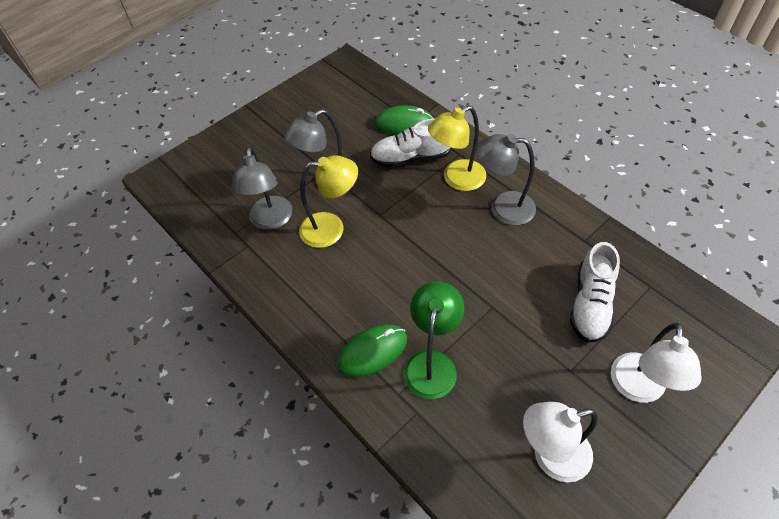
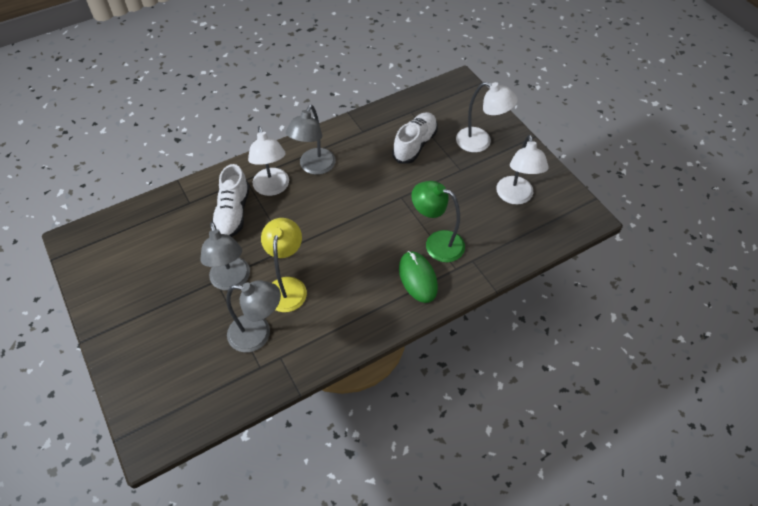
camera: 80 degrees left, 0 degrees up
(404, 123) = (188, 209): green mouse -> none
(456, 179) = (272, 188): yellow lamp -> white lamp
(590, 304) = (415, 145): white shoe -> white shoe turned 90 degrees counterclockwise

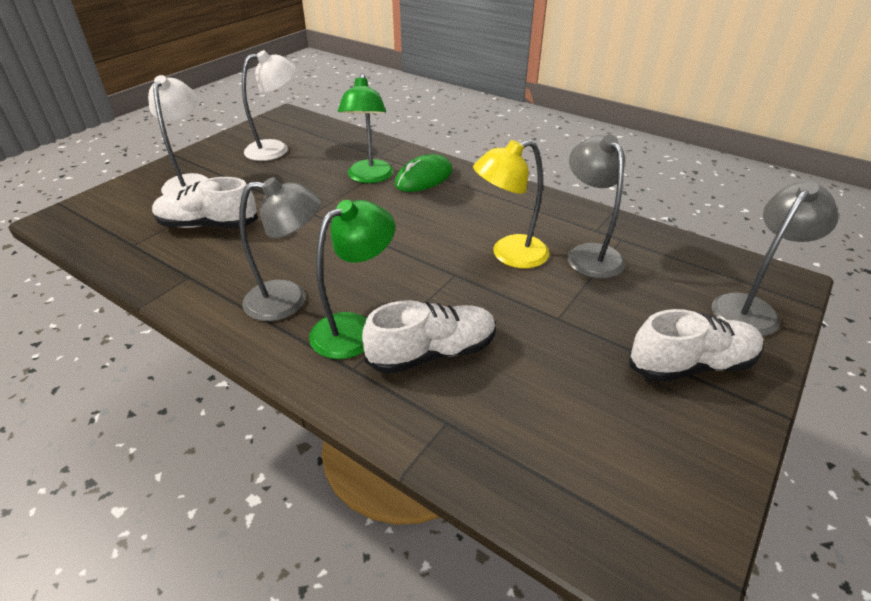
camera: 115 degrees left, 15 degrees down
(139, 323) = (691, 365): none -> white shoe
(231, 281) = (545, 303): grey lamp -> grey lamp (750, 308)
(272, 188) = (355, 328): white lamp -> green lamp

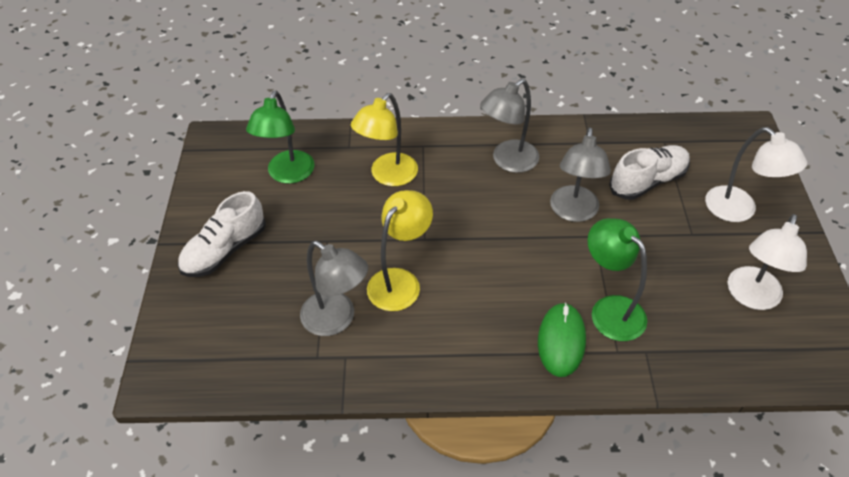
camera: 145 degrees right, 10 degrees up
(355, 328) = (447, 166): green lamp -> green lamp (288, 175)
(432, 353) = (388, 176): white shoe -> yellow lamp
(750, 308) = (187, 328): grey lamp -> grey lamp (573, 212)

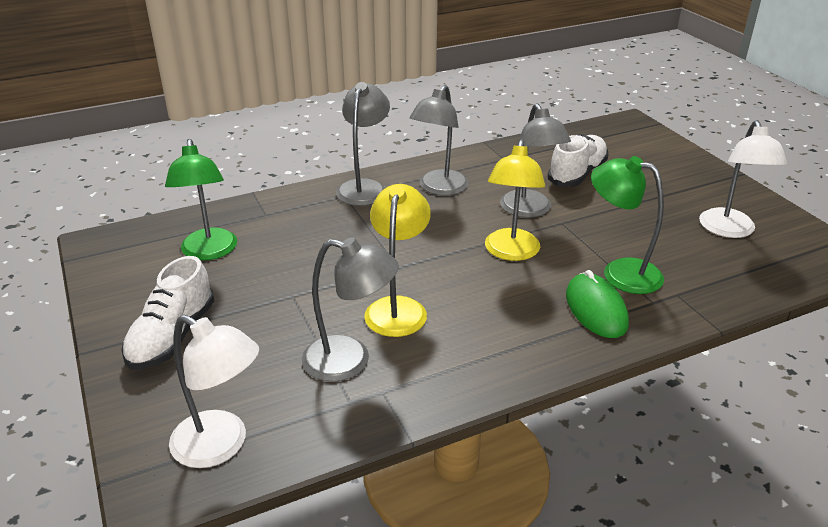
camera: 25 degrees left, 15 degrees down
(388, 176) = (324, 227): yellow lamp -> yellow lamp (511, 252)
(444, 140) = (364, 187): none -> grey lamp
(739, 211) = (668, 175): white lamp -> white lamp (221, 446)

